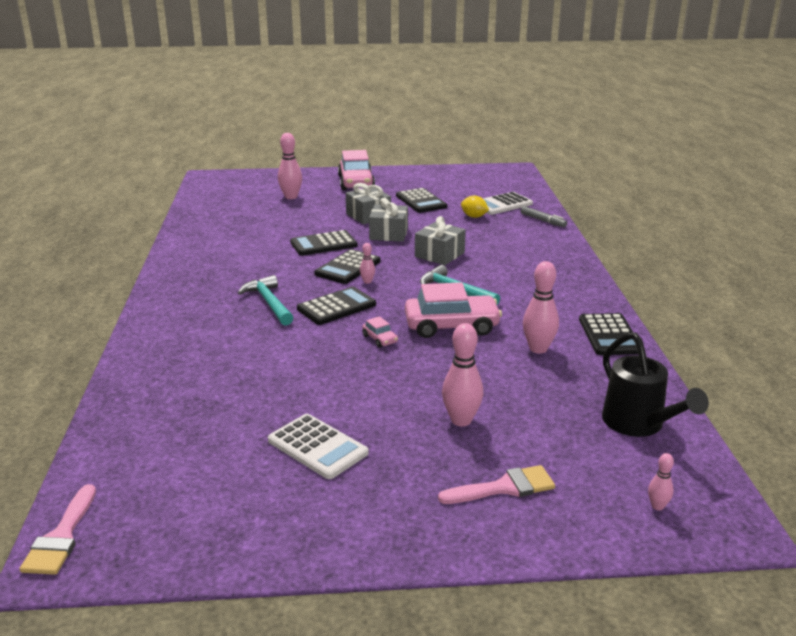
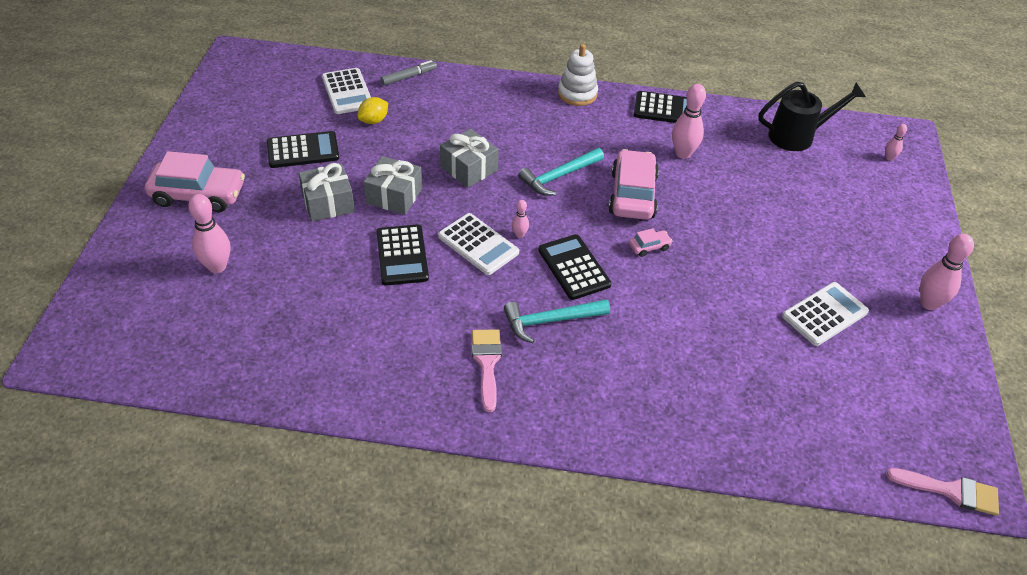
camera: 80 degrees left, 20 degrees up
(348, 267) = (478, 244): black calculator -> white calculator
(461, 420) = (789, 223): pink bowling pin -> pink bowling pin (929, 303)
(504, 487) = (873, 221): pink brush -> pink brush (487, 363)
(589, 288) = (577, 94): none -> white stacking toy

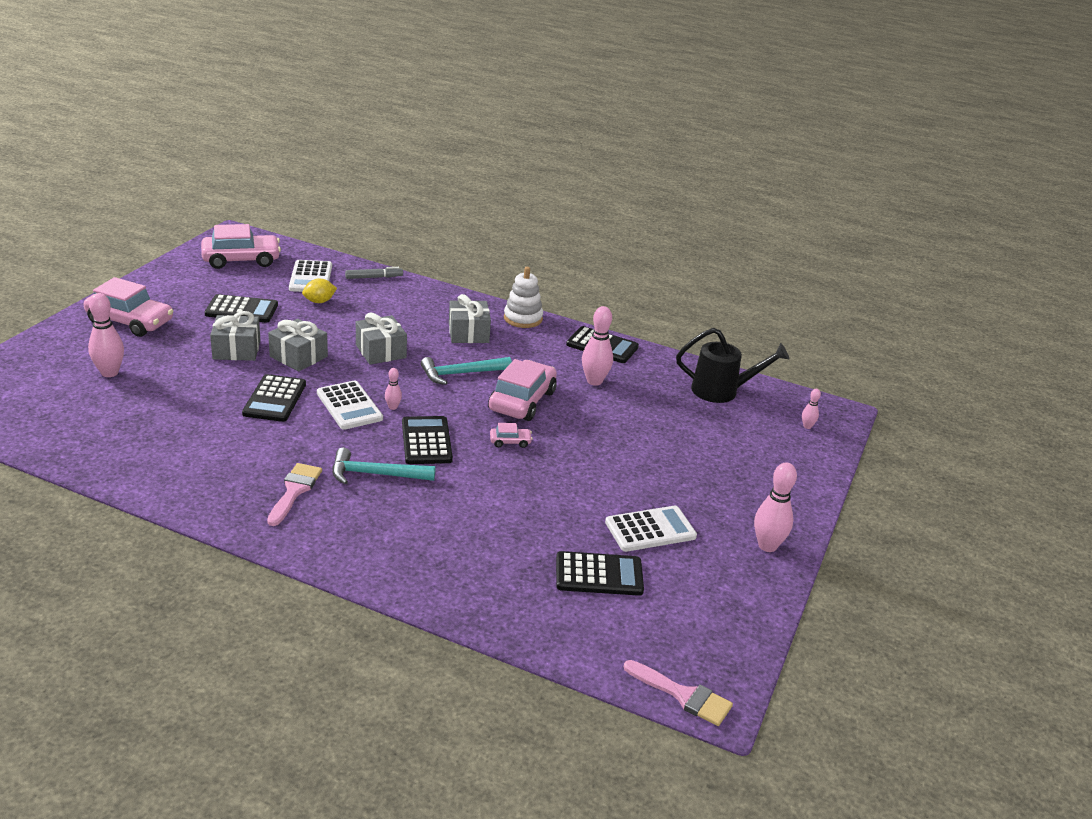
camera: 15 degrees right, 15 degrees down
(264, 85) = (241, 260): none -> pink car
(537, 124) = (468, 333): none -> grey gift
(810, 379) = (599, 575): none -> black calculator

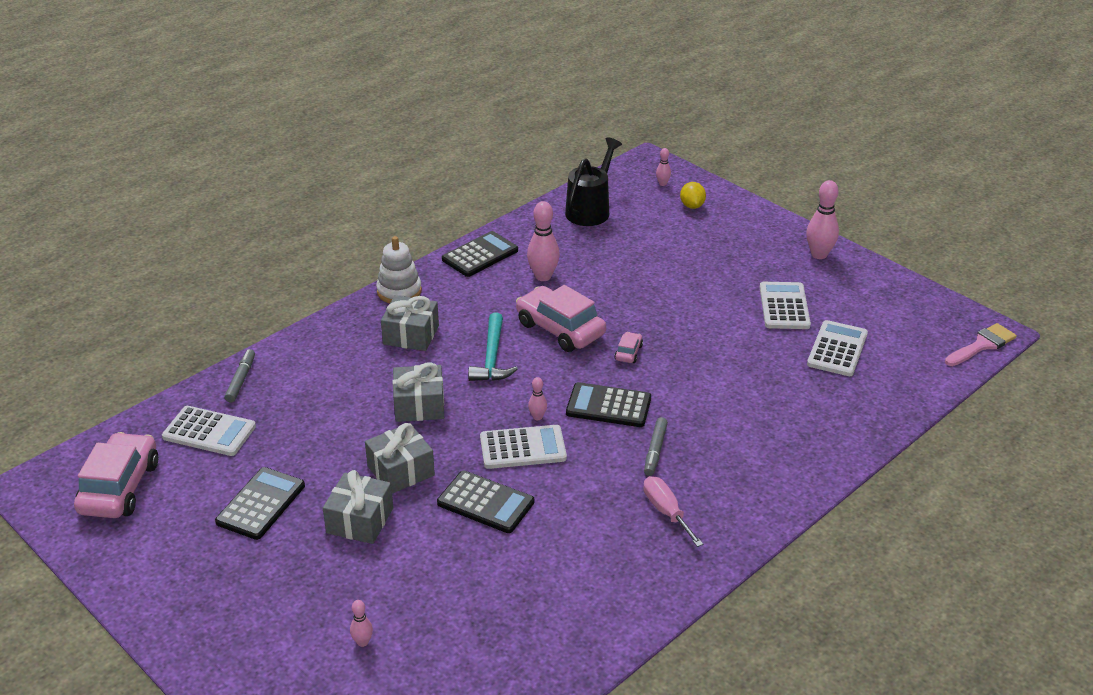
camera: 65 degrees left, 5 degrees up
(109, 373) = (362, 642): pink bowling pin -> pink bowling pin, size x0.51
(130, 321) = (236, 613): pink car -> none
(294, 491) = (666, 512): pink brush -> pink screwdriver
(319, 301) = (277, 434): yellow lemon -> yellow lemon (692, 206)
(375, 474) = (655, 451): turquoise hammer -> grey marker
(599, 575) = (837, 349): black calculator -> white calculator

